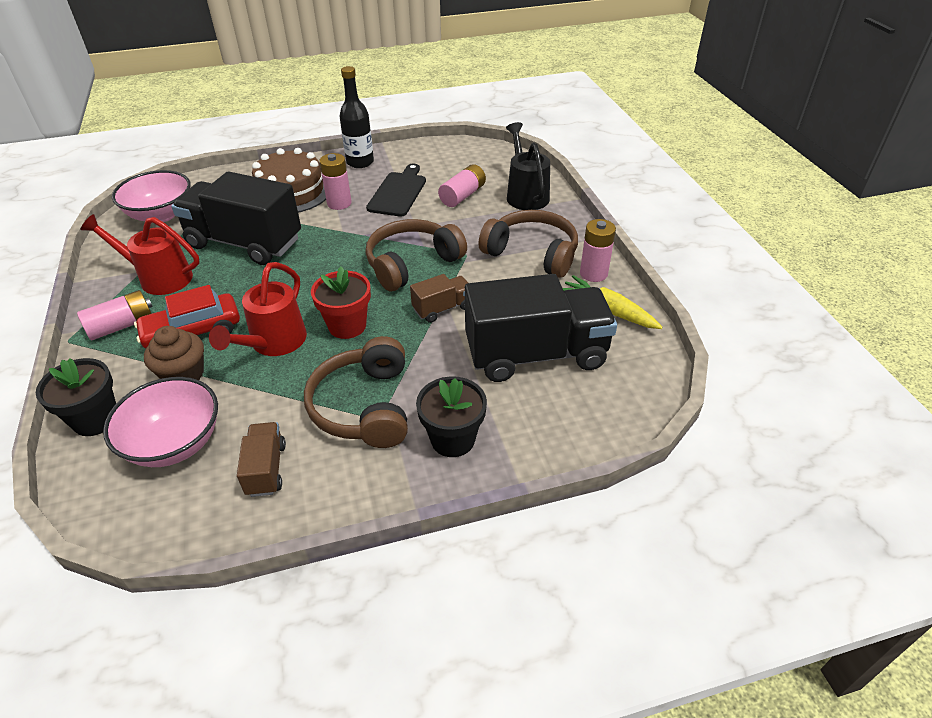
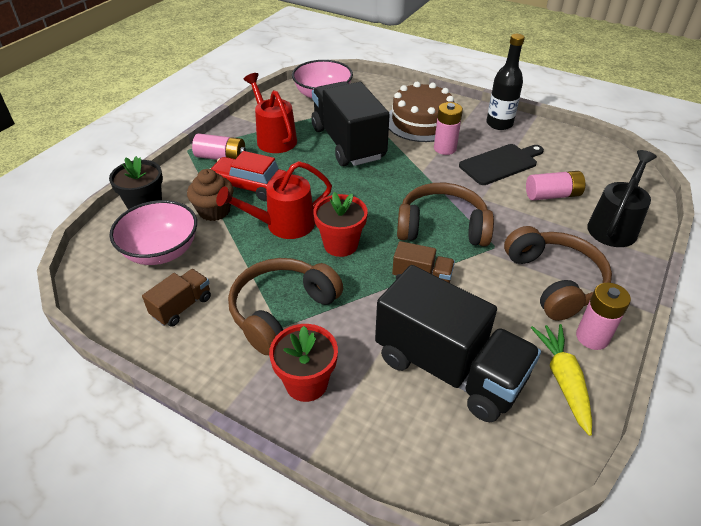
camera: 45 degrees right, 0 degrees up
(452, 439) = (306, 383): black flower pot -> red flower pot

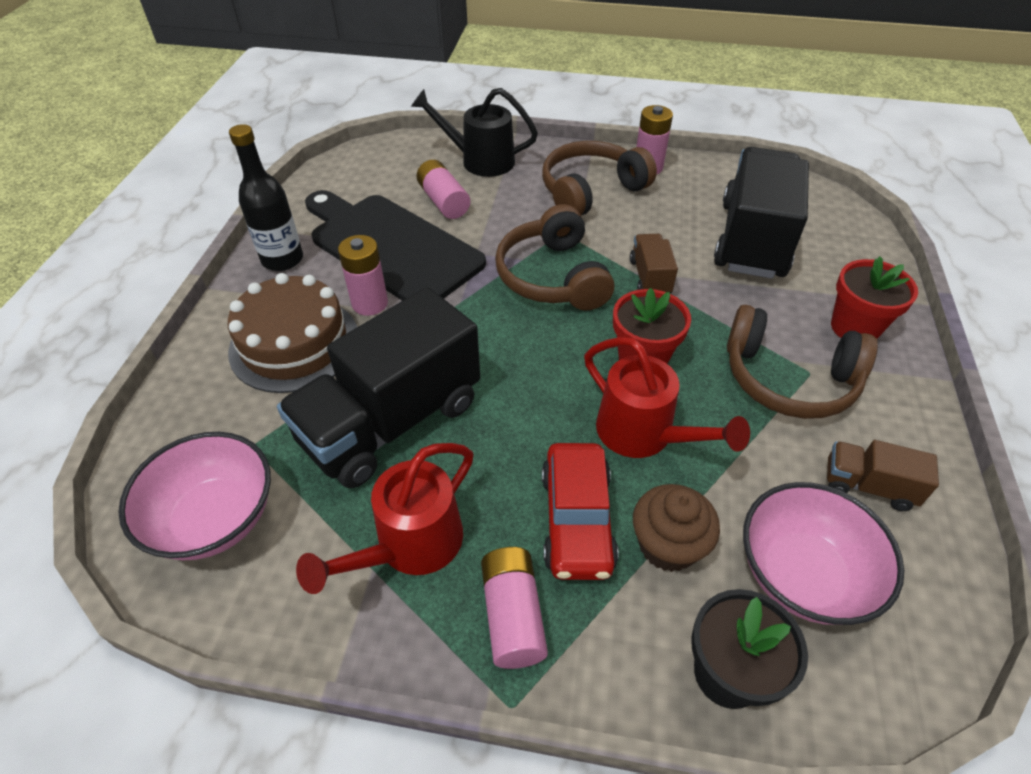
camera: 110 degrees left, 5 degrees up
(500, 163) = (391, 247): black cutting board -> black cutting board, size x1.66
(563, 380) = (708, 179): yellow carrot -> none

